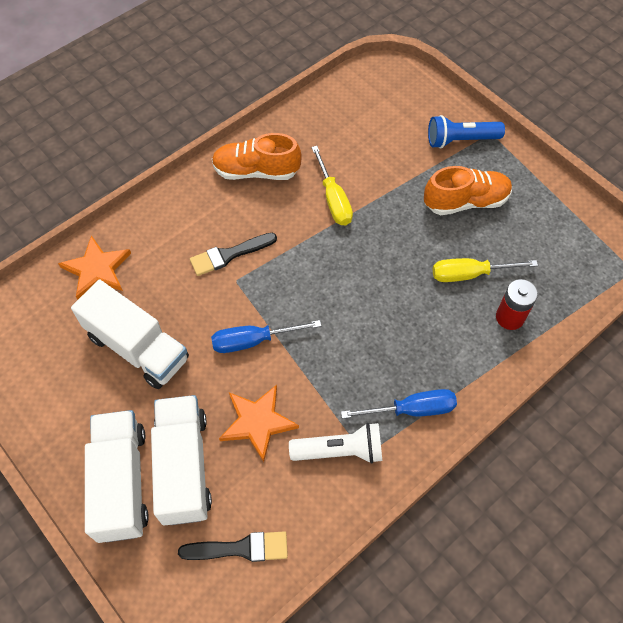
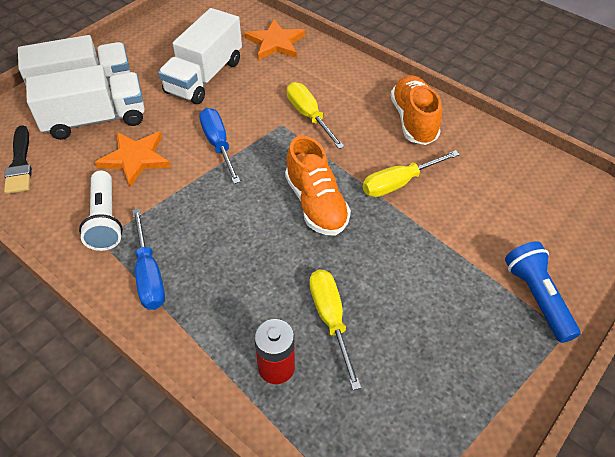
camera: 80 degrees right, 10 degrees down
(229, 255) = (309, 116): black brush -> yellow screwdriver
(466, 202) = (439, 309): orange shoe -> orange shoe (316, 204)

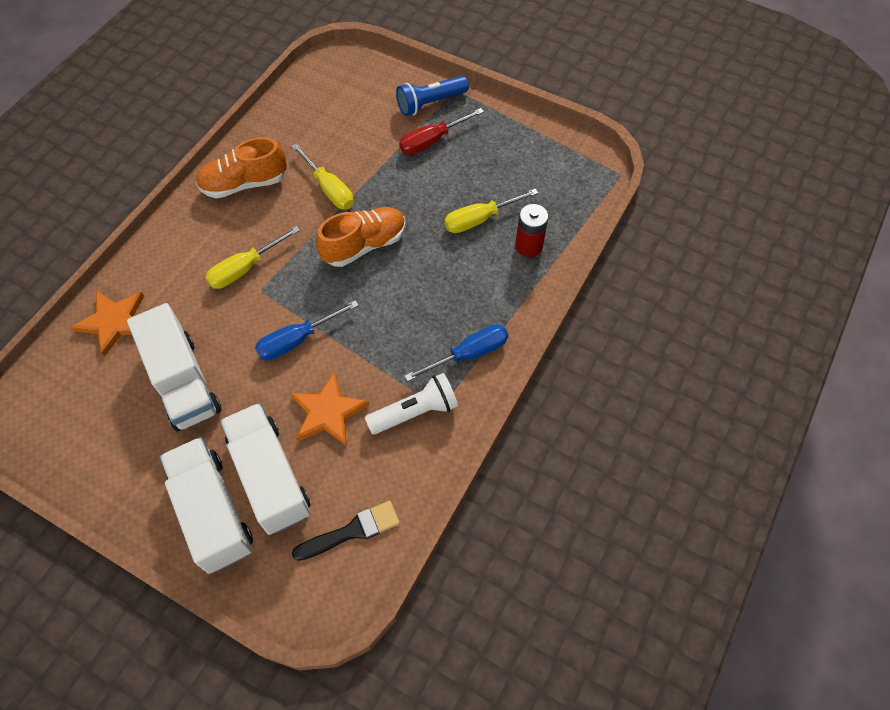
camera: 100 degrees left, 10 degrees up
(204, 77) = (183, 382): white truck -> white truck turned 45 degrees clockwise
(467, 289) = (432, 141): none -> red screwdriver

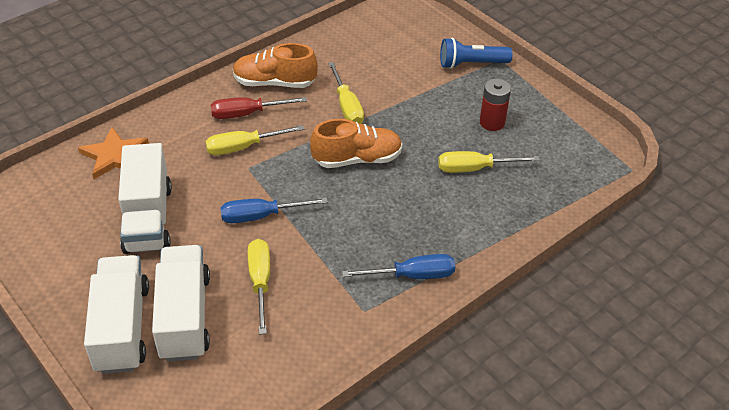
camera: 20 degrees right, 15 degrees down
(328, 412) = (260, 282): orange star -> yellow screwdriver
(352, 531) = (235, 385): black brush -> none
(415, 412) = (339, 307): white flashlight -> none
(432, 141) = (459, 94): red screwdriver -> red screwdriver (247, 114)
(528, 246) = (512, 204): red battery -> red battery (492, 122)

